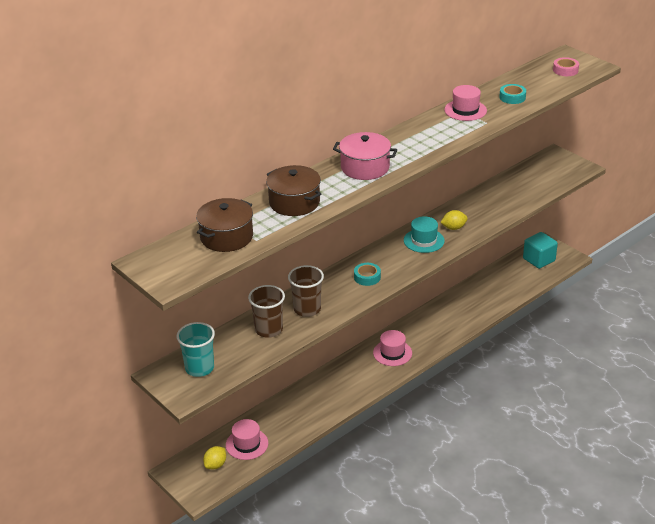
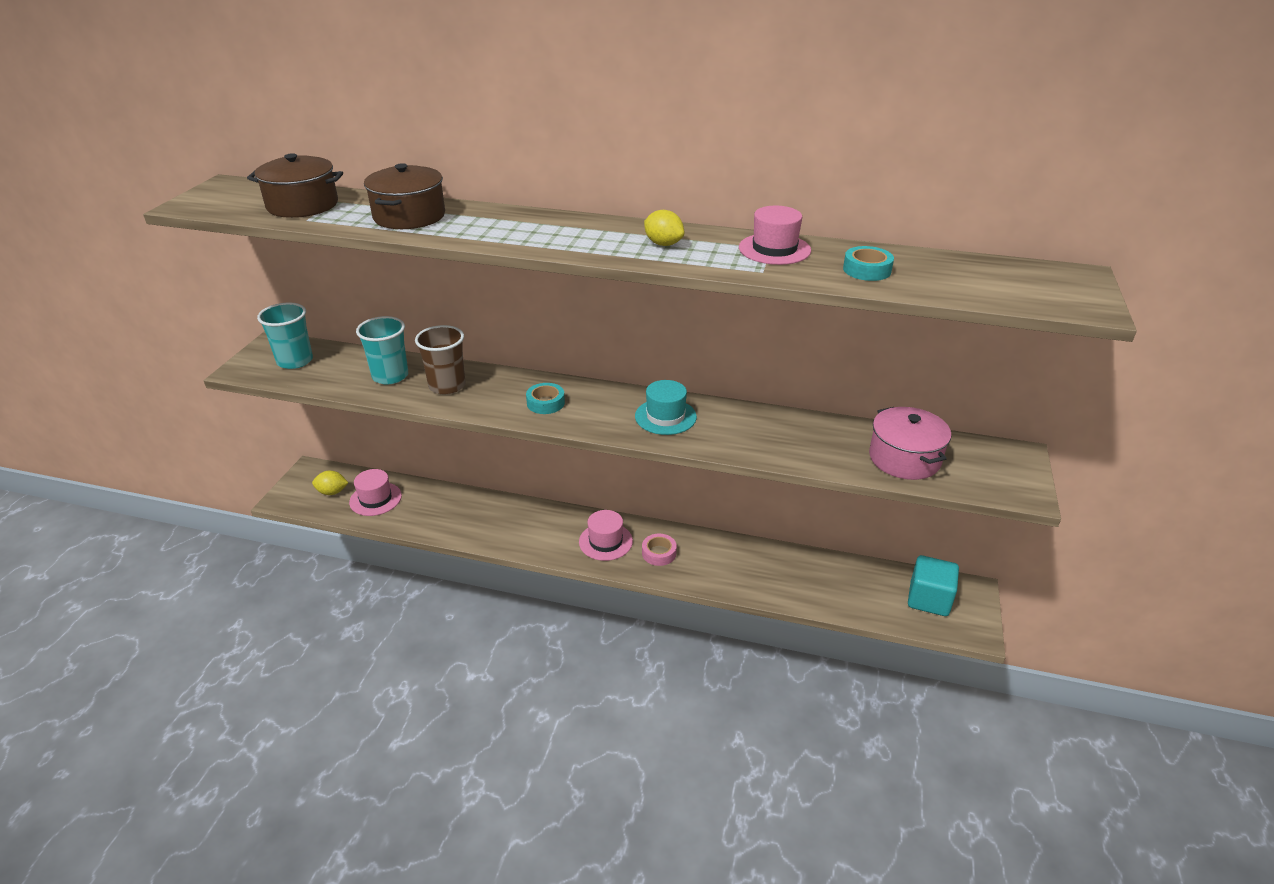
camera: 55 degrees right, 0 degrees up
(269, 329) = (390, 376): brown cup -> turquoise cup
(365, 167) = (535, 230): pink pot -> pink pot (904, 458)
(453, 228) = (720, 429): yellow lemon -> yellow lemon (663, 244)
(565, 70) = (1027, 287): pink tape -> pink tape (659, 553)

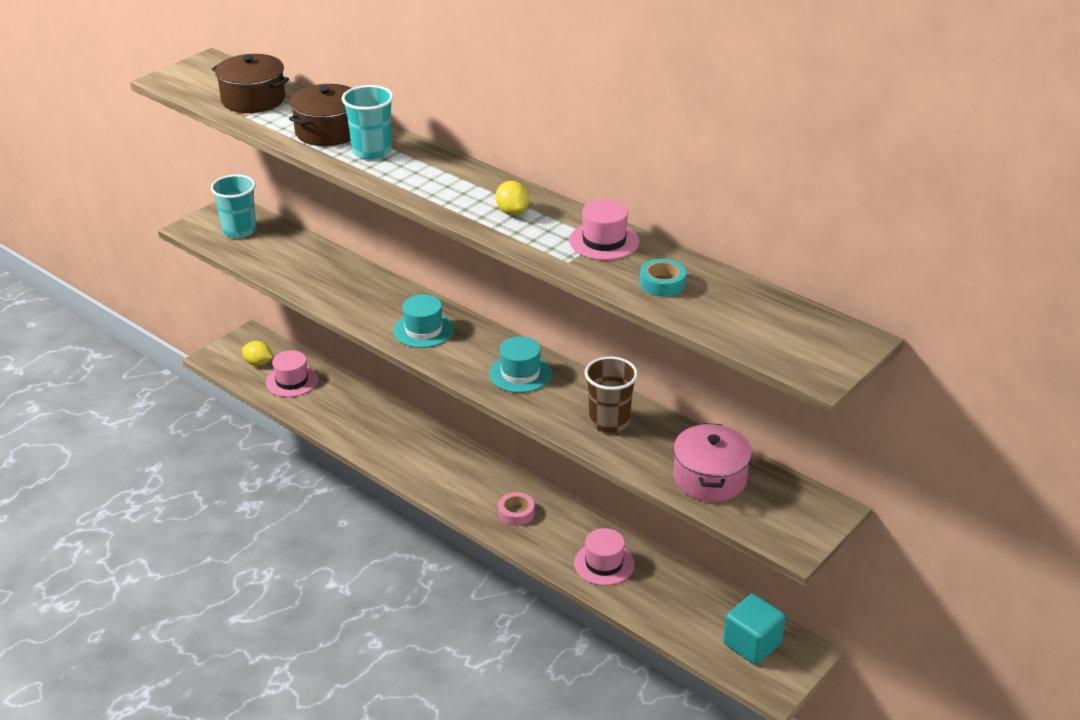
camera: 25 degrees right, 0 degrees up
(390, 376) = (309, 267): turquoise cup -> turquoise cup (371, 151)
(447, 386) = (350, 290): brown cup -> brown cup (609, 422)
(545, 403) = (423, 330): turquoise tape -> turquoise hat
(605, 541) = (473, 486): pink hat -> pink hat (604, 563)

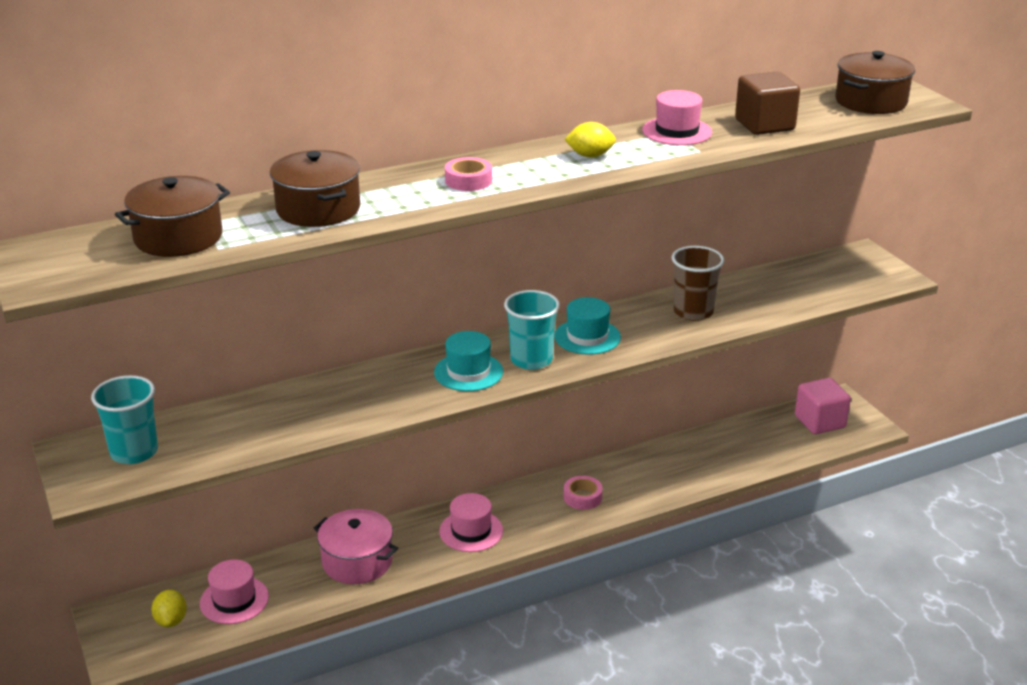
camera: 65 degrees left, 5 degrees down
(258, 363) = (171, 620): yellow lemon -> yellow lemon turned 60 degrees counterclockwise
(371, 151) = (394, 195): turquoise cup -> turquoise cup (531, 360)
(420, 173) = (468, 180): none -> pink tape
(604, 563) = (683, 466): pink hat -> pink hat (471, 531)
(662, 283) = (764, 125): turquoise tape -> brown cube
(709, 478) = (799, 289): pink pot -> pink pot (357, 561)
(752, 644) = (819, 422): turquoise cube -> pink cube
(788, 335) = (870, 102): none -> brown pot

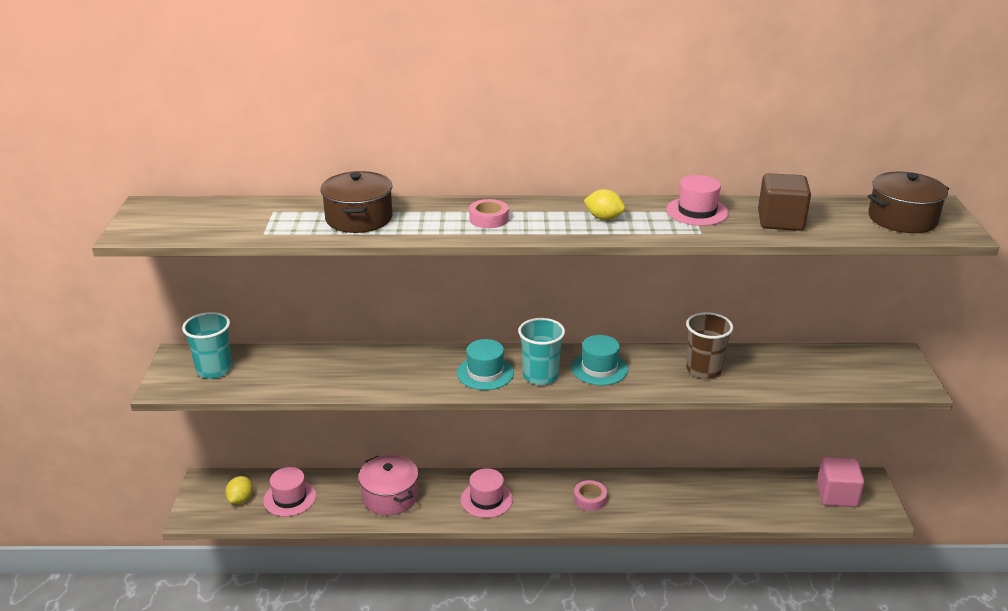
camera: 25 degrees right, 0 degrees up
(178, 237) = (246, 219): brown pot -> none

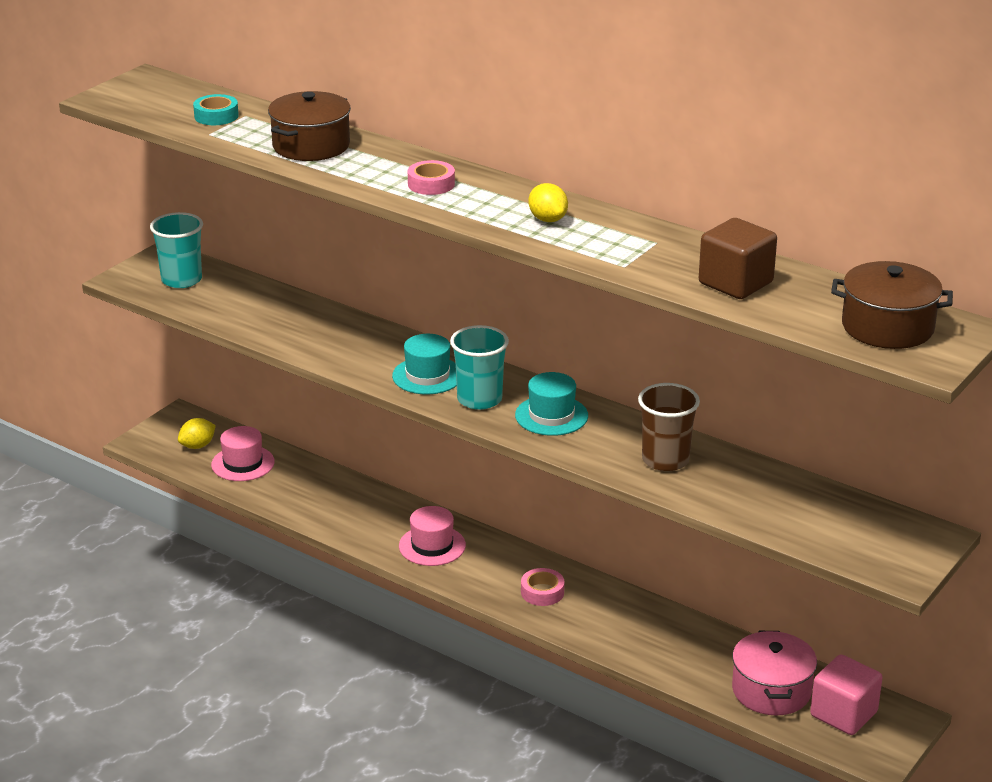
camera: 35 degrees right, 0 degrees up
(250, 218) = (216, 116): none -> turquoise tape
(390, 497) = (338, 502): pink pot -> pink pot (771, 690)
(697, 211) = (659, 244): pink hat -> none

